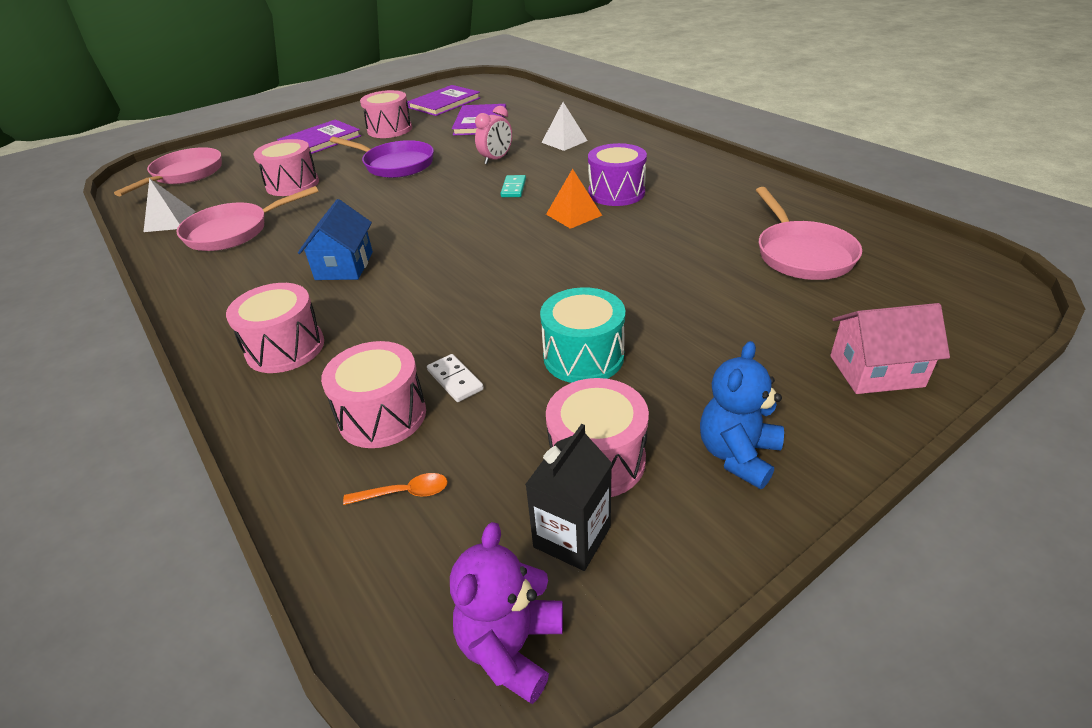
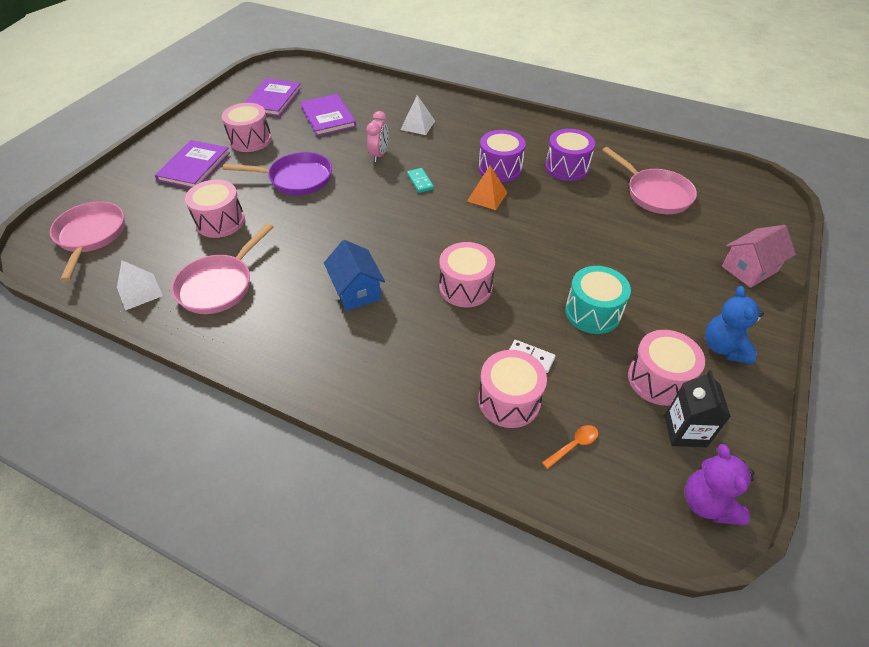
camera: 30 degrees left, 10 degrees up
(285, 348) = (386, 375): pink drum -> pink drum (465, 287)
(702, 206) = (566, 167): none -> purple drum

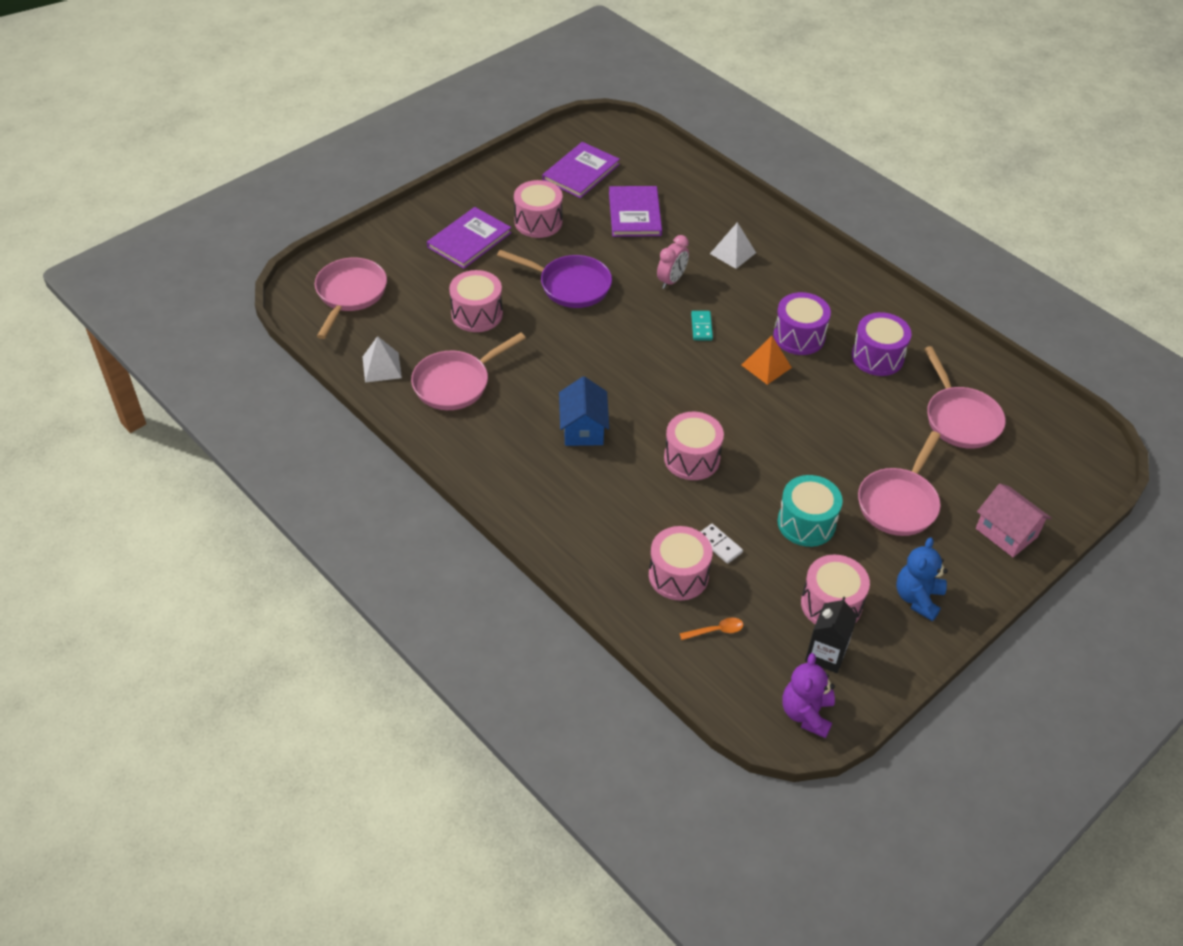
camera: 20 degrees right, 0 degrees up
(654, 271) = (899, 502): none -> pink pan
(749, 269) = (1006, 533): pink house -> pink house turned 60 degrees clockwise

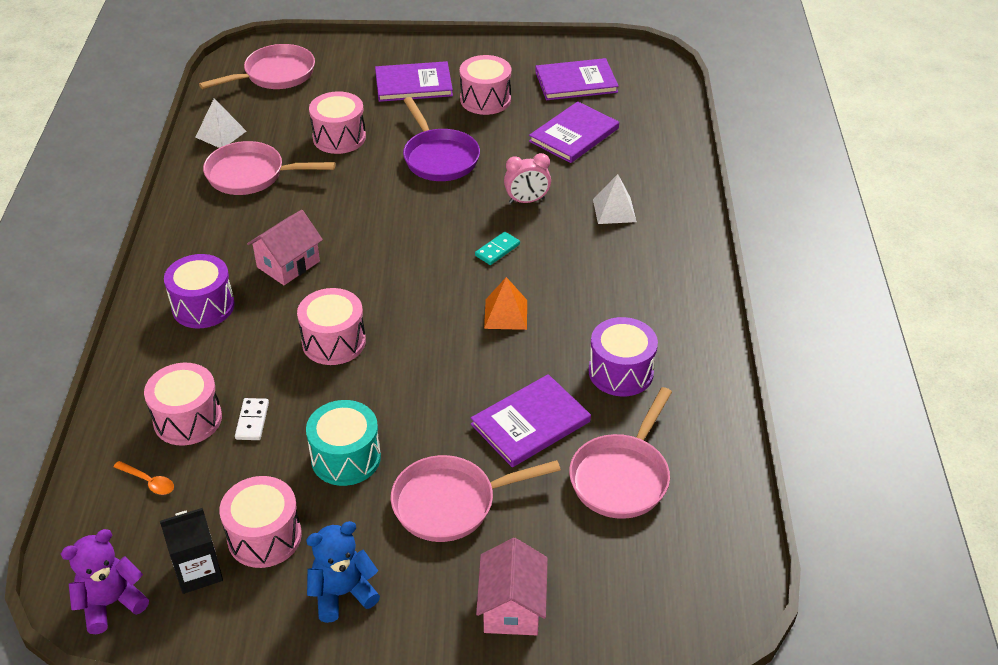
camera: 45 degrees right, 5 degrees down
(583, 428) = (288, 264): blue house -> pink house
(799, 336) = (572, 309): purple drum -> purple drum (203, 306)
(873, 423) = (530, 423): none -> purple book

